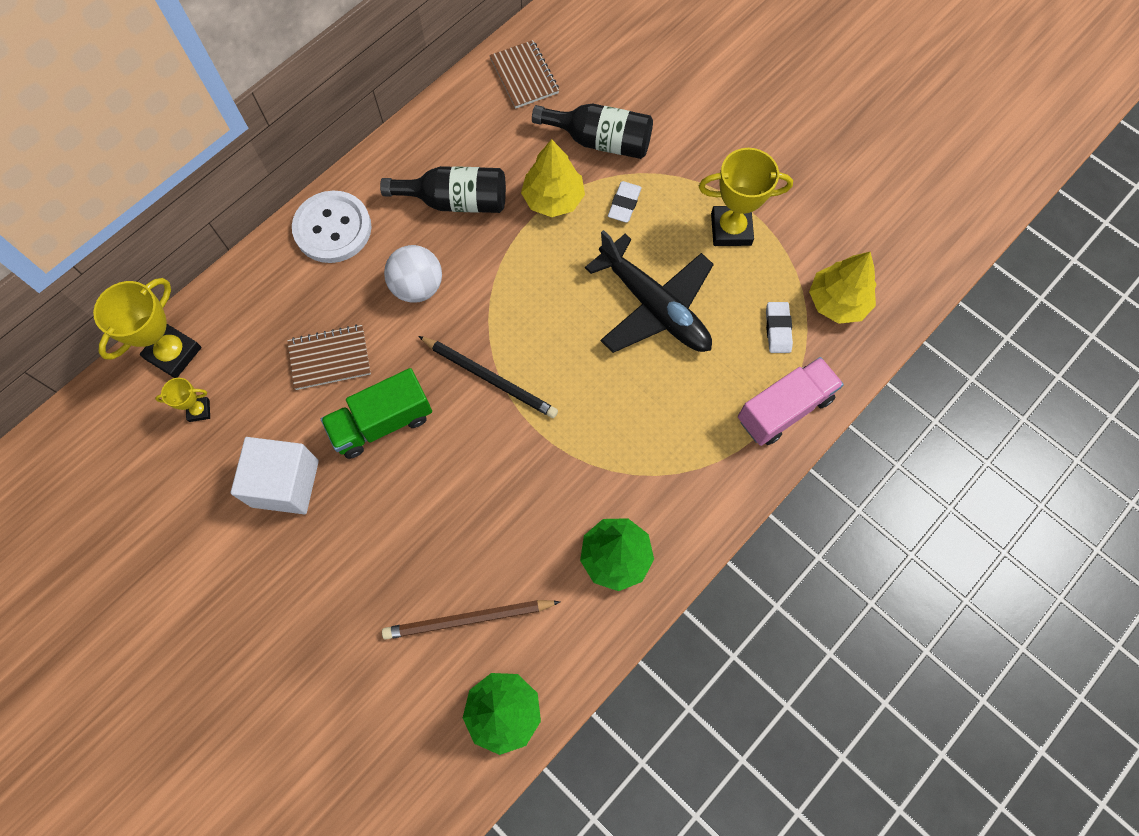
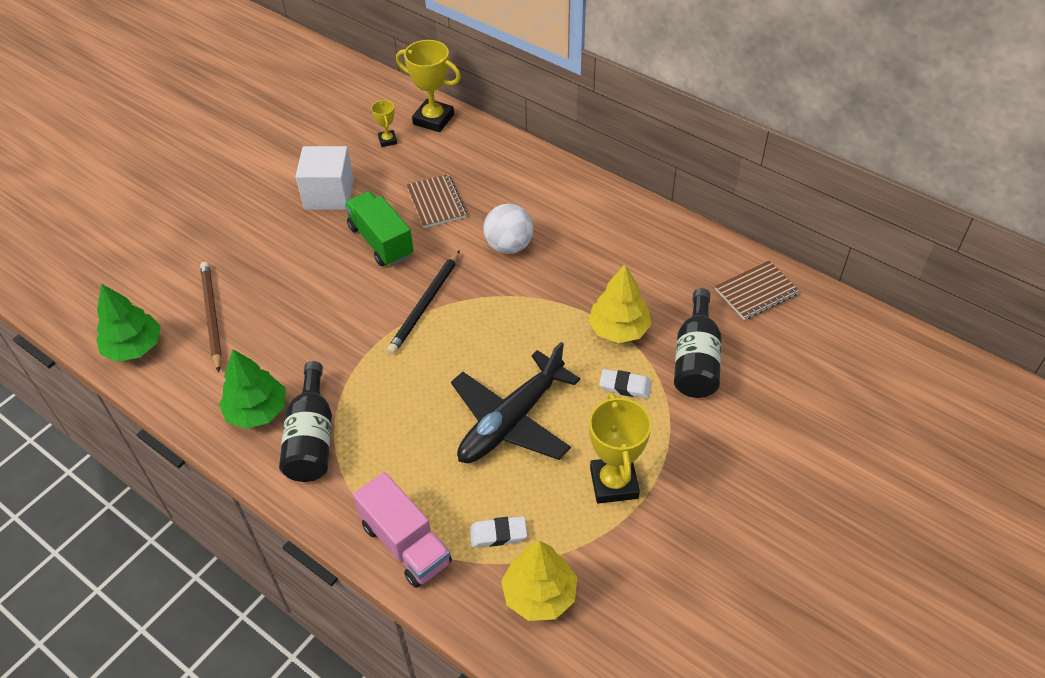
camera: 85 degrees right, 20 degrees down
(333, 228) = (557, 186): white button -> none
(456, 201) = (601, 259): black bottle -> black bottle (312, 438)

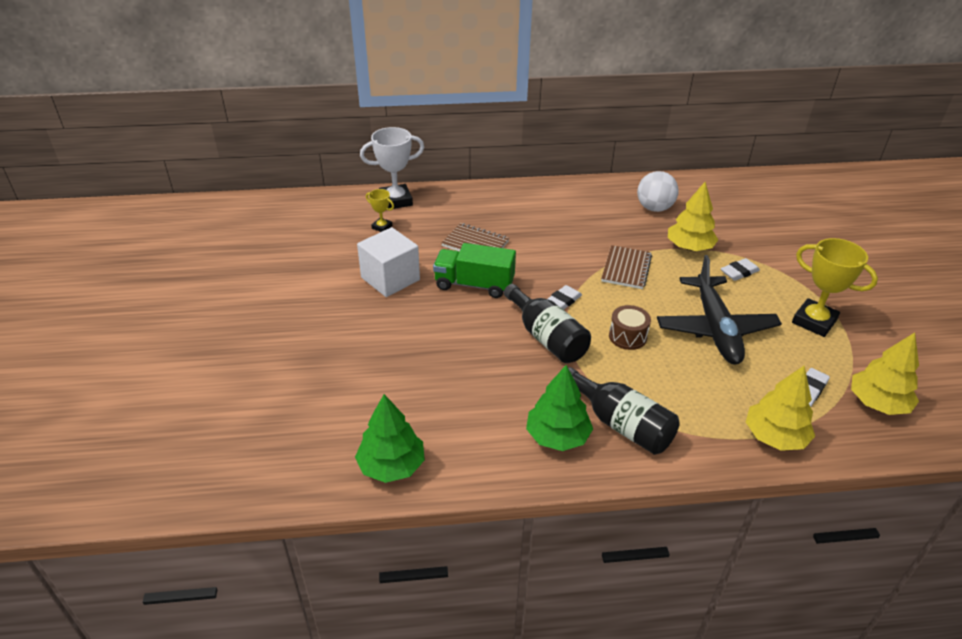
camera: 45 degrees left, 10 degrees down
(212, 316) = (423, 403): brown pencil -> none
(405, 544) = (774, 437): pink truck -> yellow tree
(425, 304) = (562, 301): black pencil -> white eraser
(428, 373) = (627, 336): none -> brown drum
(433, 119) = (396, 200): yellow trophy -> white trophy
(509, 246) = (560, 242): white ball -> white ball (654, 208)
(696, 359) = (749, 238): black bottle -> black bottle (546, 337)
(756, 292) = (721, 191): brown notebook -> brown notebook (626, 268)

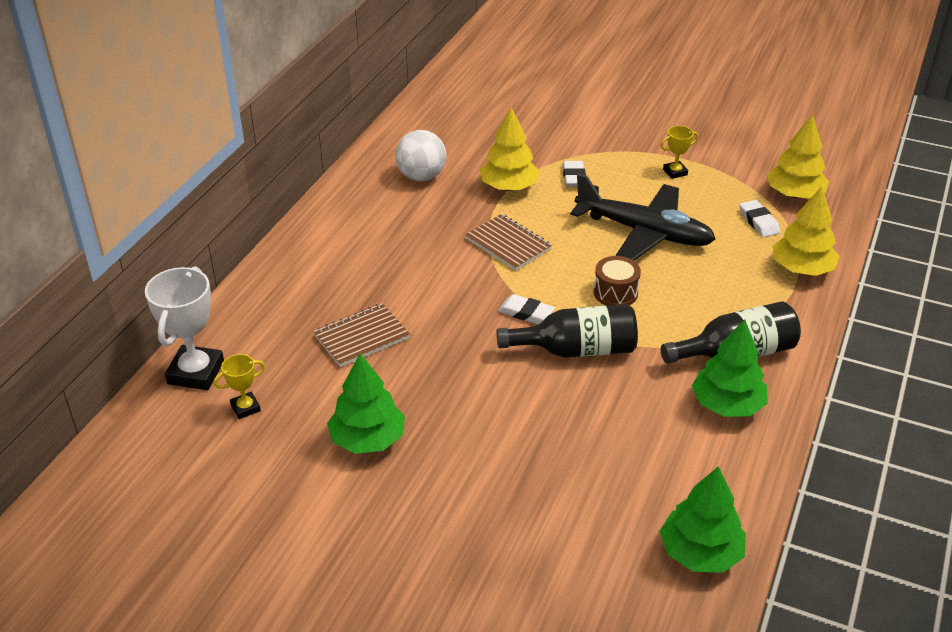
camera: 60 degrees left, 0 degrees up
(390, 279) = (367, 439): white cube -> green tree
(474, 285) = (441, 369): green truck -> none
(562, 301) = (526, 313): white eraser -> white eraser turned 45 degrees counterclockwise
(814, 321) = (675, 172): yellow trophy -> yellow trophy, size x0.52

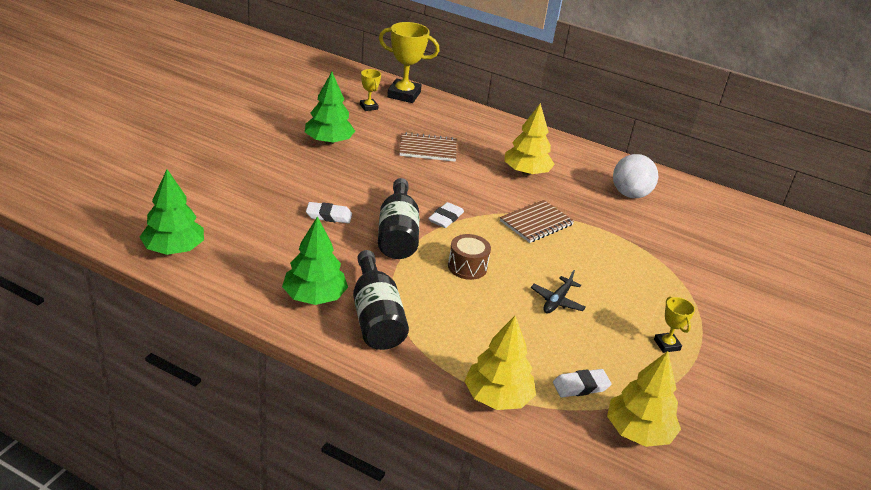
camera: 90 degrees right, 5 degrees down
(196, 372) = (404, 95): white trophy -> yellow trophy
(362, 337) = (428, 149): brown notebook -> brown notebook turned 60 degrees counterclockwise
(509, 187) = (621, 236): yellow tree -> yellow tree (526, 172)
(574, 177) = (645, 275): white eraser -> white eraser (329, 216)
(644, 232) = (557, 301): black plane -> black plane, size x0.44

